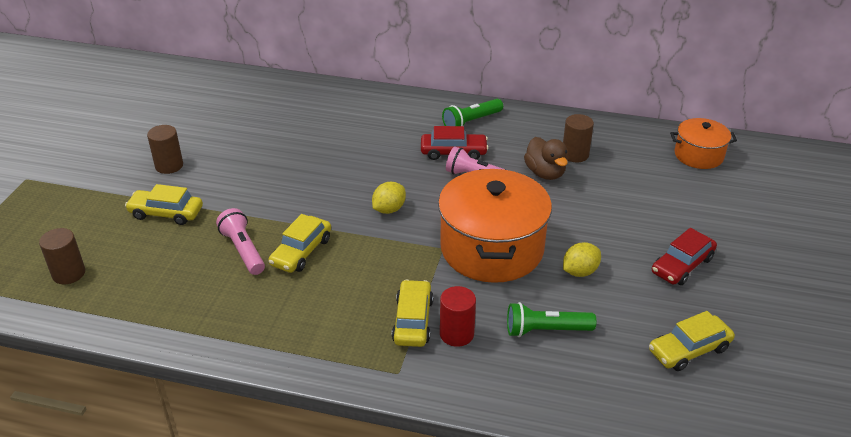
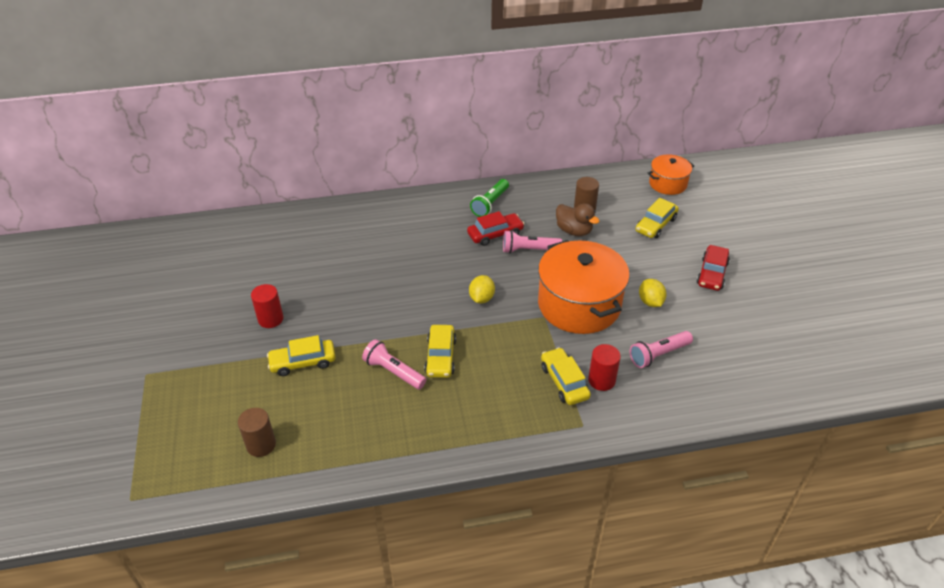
camera: 25 degrees left, 5 degrees up
(169, 166) = (270, 319): brown cylinder -> red cylinder
(546, 330) = (658, 355): green flashlight -> pink flashlight
(580, 272) = (650, 302): yellow lemon -> yellow lemon turned 45 degrees counterclockwise
(689, 350) = (755, 335): yellow car -> yellow car (655, 225)

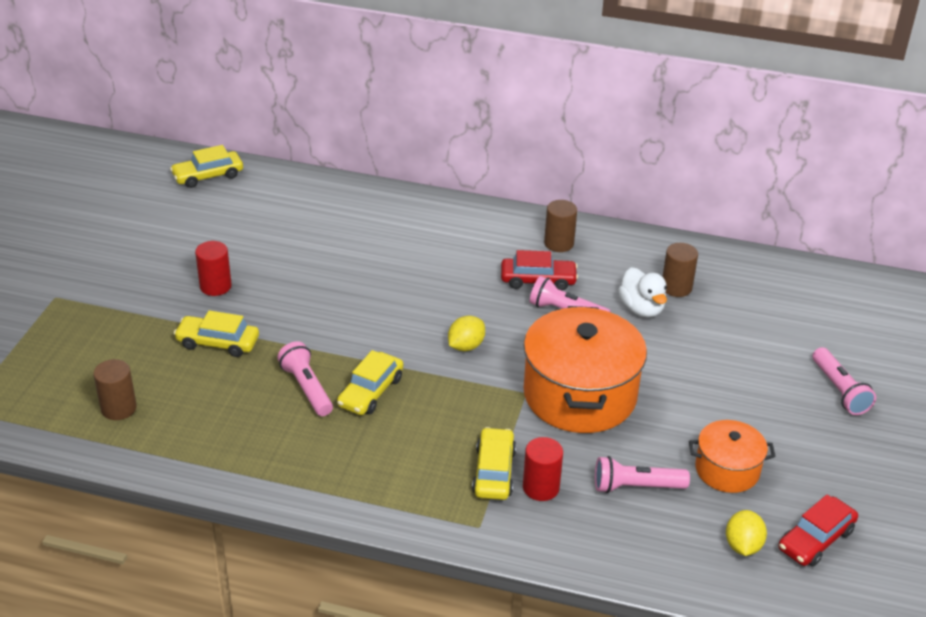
camera: 25 degrees right, 5 degrees down
(490, 204) = (559, 243): green flashlight -> brown cylinder
(574, 231) = (641, 309): brown duck -> white duck
(650, 302) = (675, 424): yellow lemon -> yellow lemon (742, 546)
(655, 225) = (758, 337): yellow car -> yellow car (208, 176)
(667, 184) = (817, 293): orange pot -> orange pot (727, 470)
(712, 274) = (787, 420): red car -> red car (815, 539)
(726, 243) = (839, 390): none -> pink flashlight

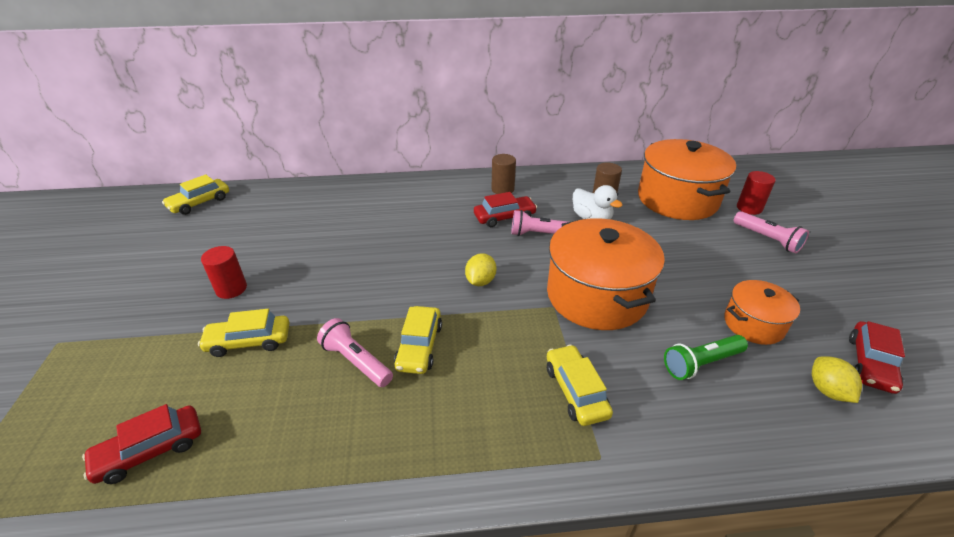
camera: 20 degrees left, 0 degrees up
(118, 408) = (150, 450): brown cylinder -> red car
(541, 487) = (626, 393): red cylinder -> red cylinder (749, 208)
(636, 487) = (701, 363): pink flashlight -> green flashlight
(771, 312) = (677, 199): none -> orange pot

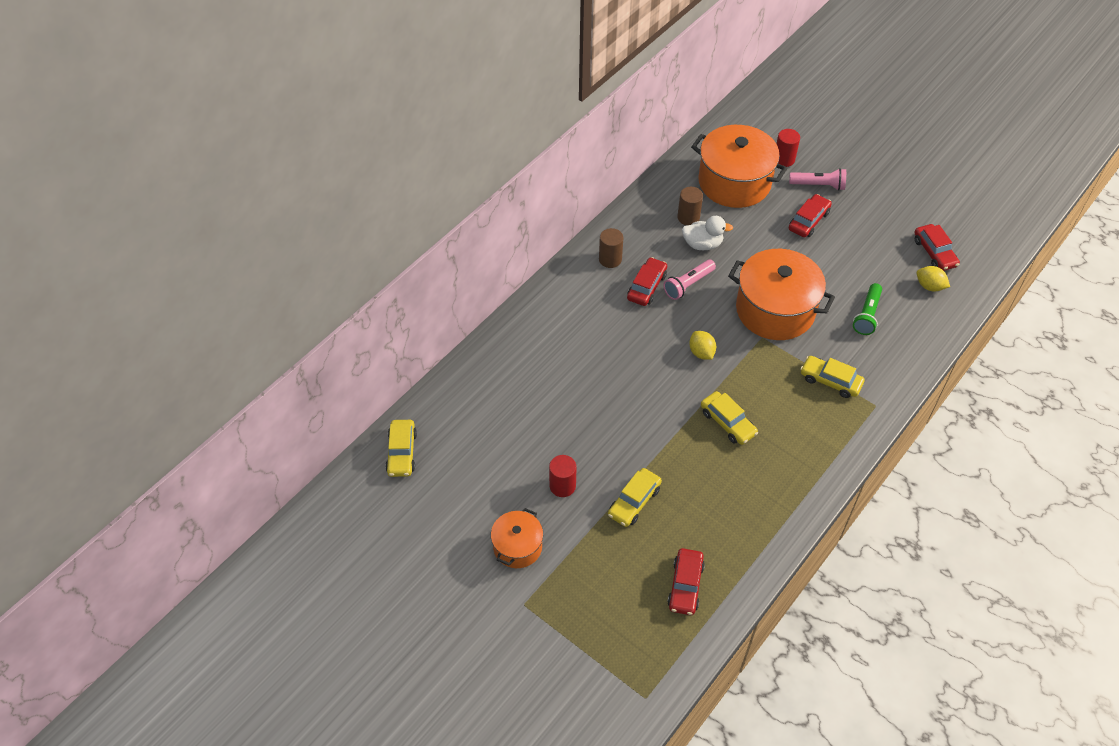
camera: 45 degrees left, 15 degrees up
(356, 361) = (709, 459): pink flashlight -> none
(723, 256) = (808, 221): none -> red car
(753, 324) = (867, 267): orange pot -> orange pot (517, 547)

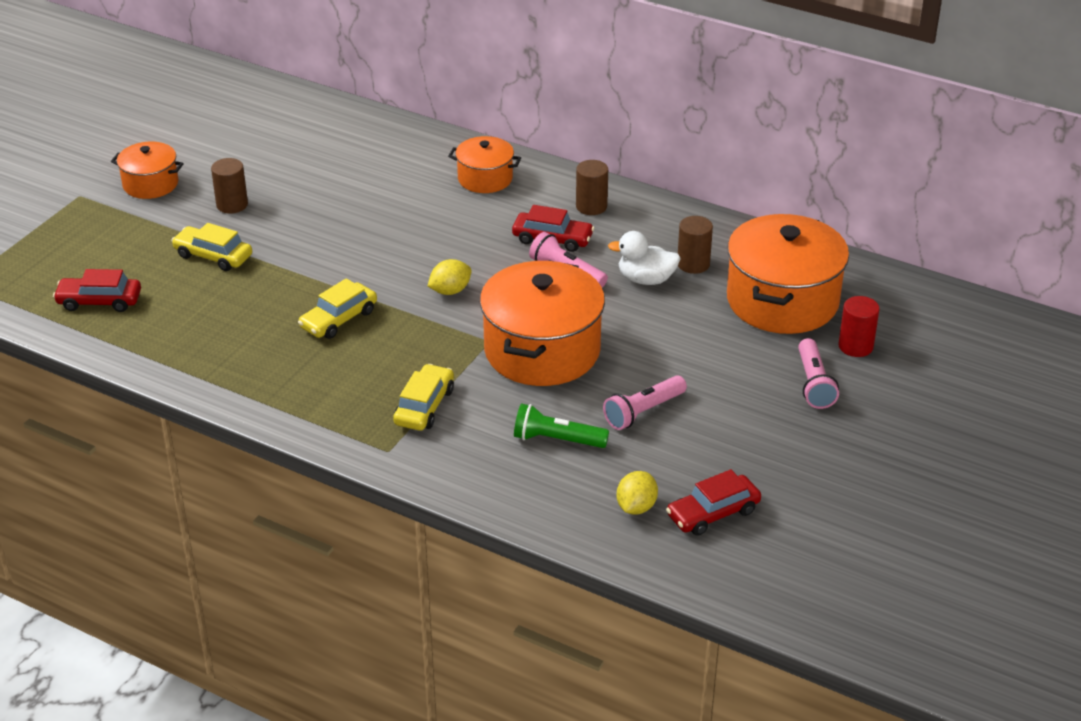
camera: 80 degrees right, 15 degrees down
(402, 452) = (267, 100): yellow car -> none
(560, 315) = (485, 178): none -> orange pot
(562, 486) = (232, 205): red cylinder -> brown cylinder
(702, 244) = (646, 279): white duck -> white duck turned 105 degrees clockwise
(808, 221) = (731, 376): red car -> none
(841, 268) = (643, 412): none -> pink flashlight

